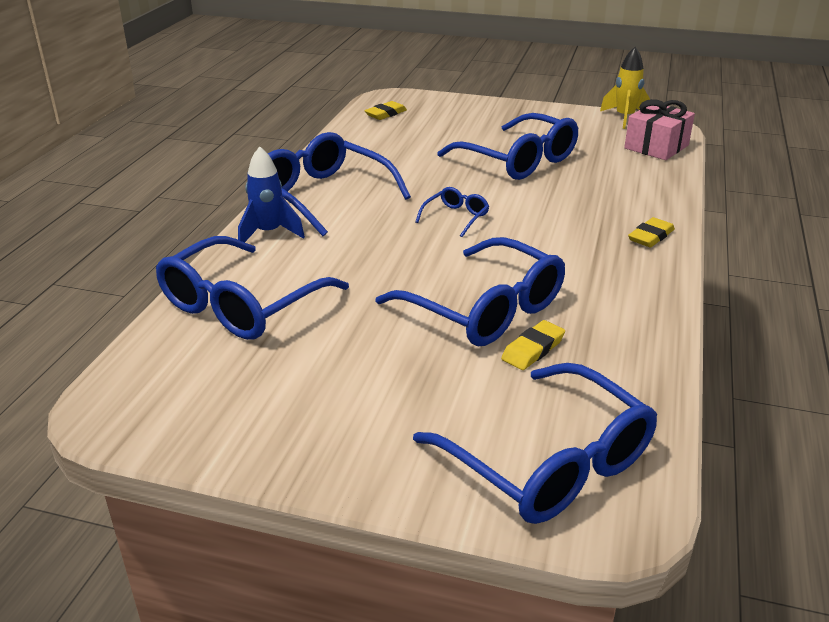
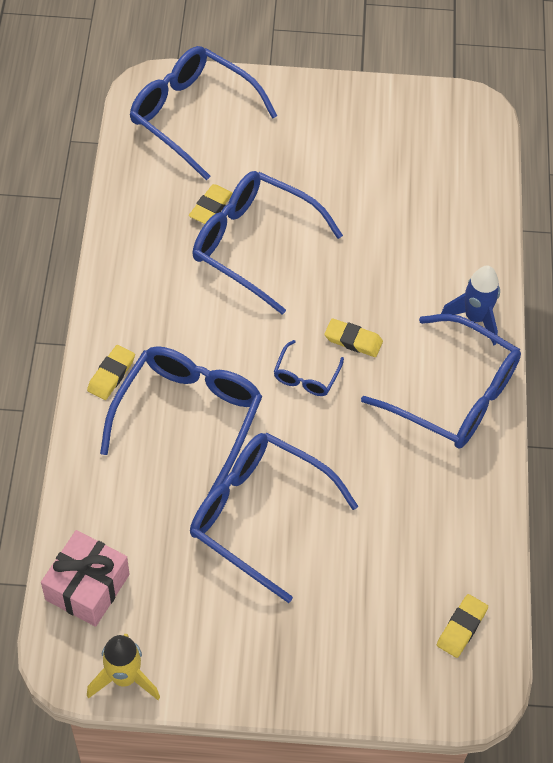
camera: 165 degrees right, 25 degrees up
(242, 305) = (446, 219): blue glasses -> blue glasses (188, 417)
(400, 233) = (353, 340): none -> yellow eraser

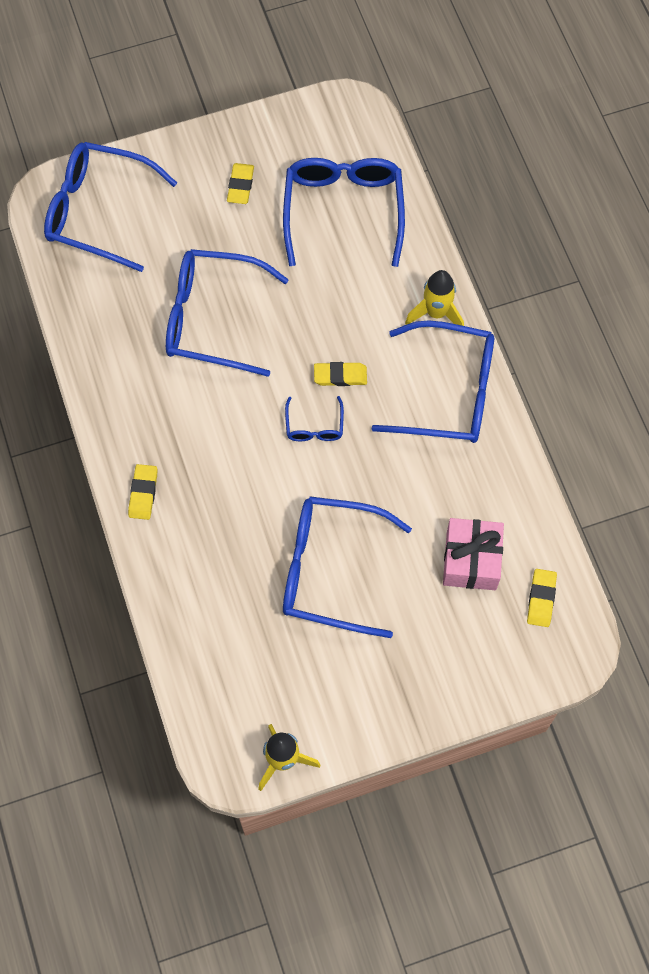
camera: 20 degrees left, 10 degrees up
(87, 587) = (214, 695): pink gift -> pink gift (471, 560)
(188, 417) = (229, 506): blue glasses -> blue glasses (343, 211)
(211, 207) = (157, 296): yellow eraser -> yellow eraser (240, 185)
(475, 318) = (436, 313): blue rocket -> yellow rocket

